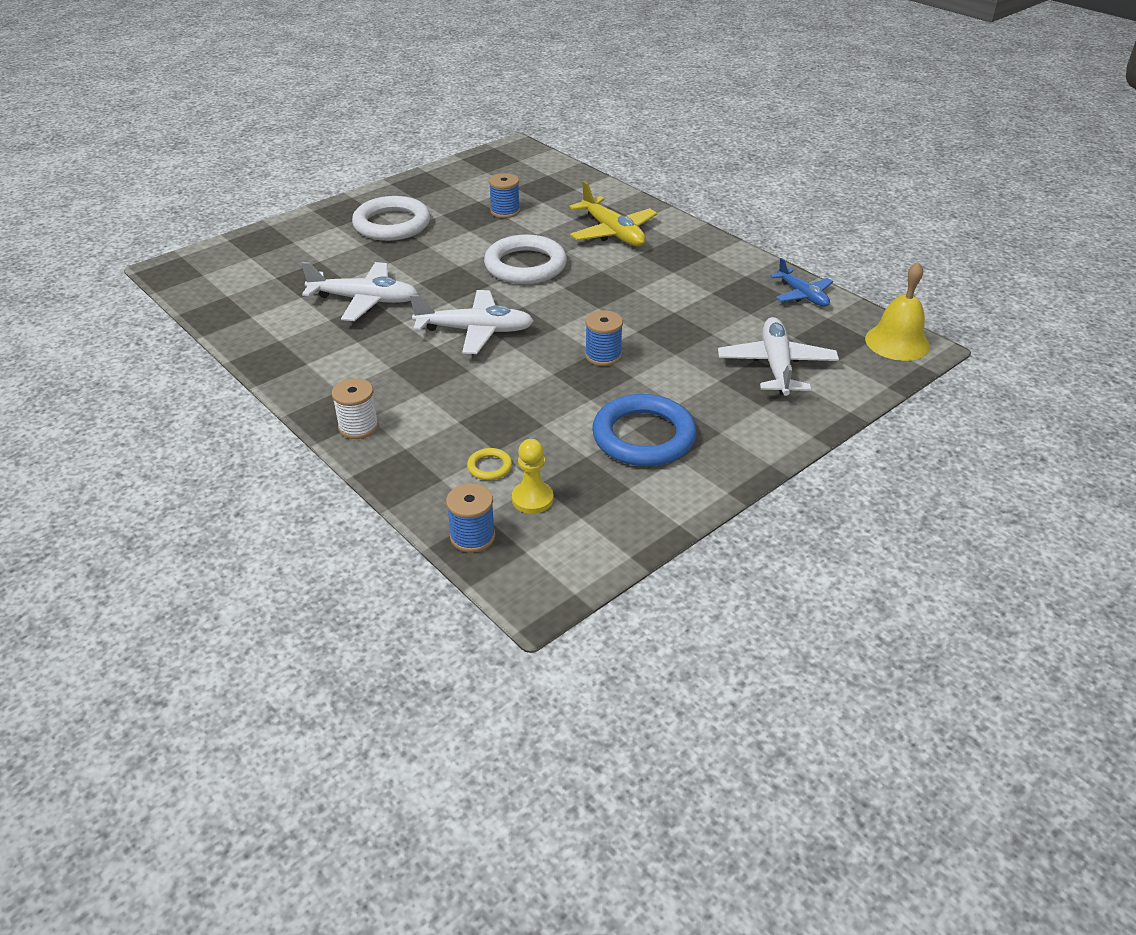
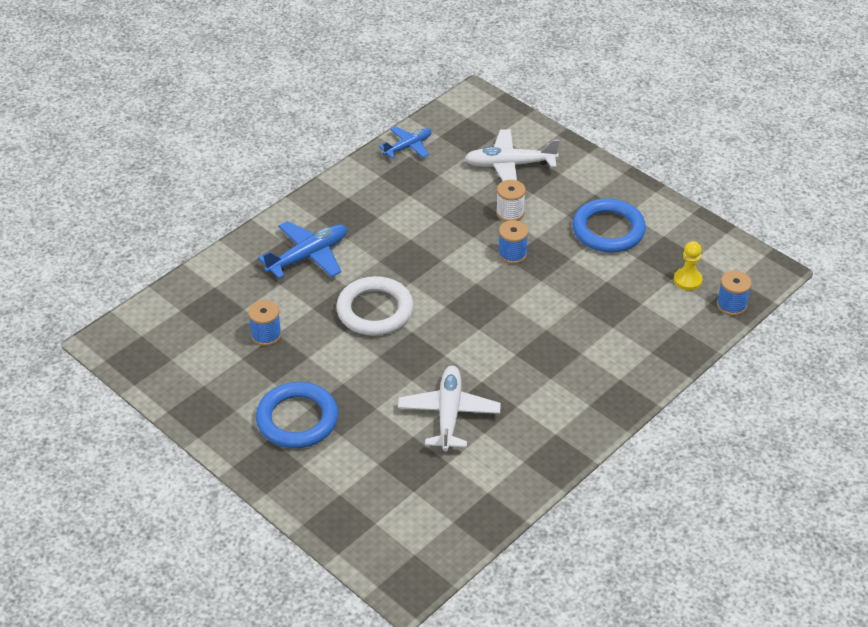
camera: 95 degrees left, 5 degrees up
(358, 427) = (633, 383): white spool -> white spool (510, 213)
(392, 224) = (297, 419): white ring -> blue ring
(475, 331) = (488, 331): white plane -> none
(489, 467) = (660, 304): yellow ring -> none
(613, 233) = (308, 256): yellow plane -> blue plane
(897, 342) = (469, 106): yellow bell -> none

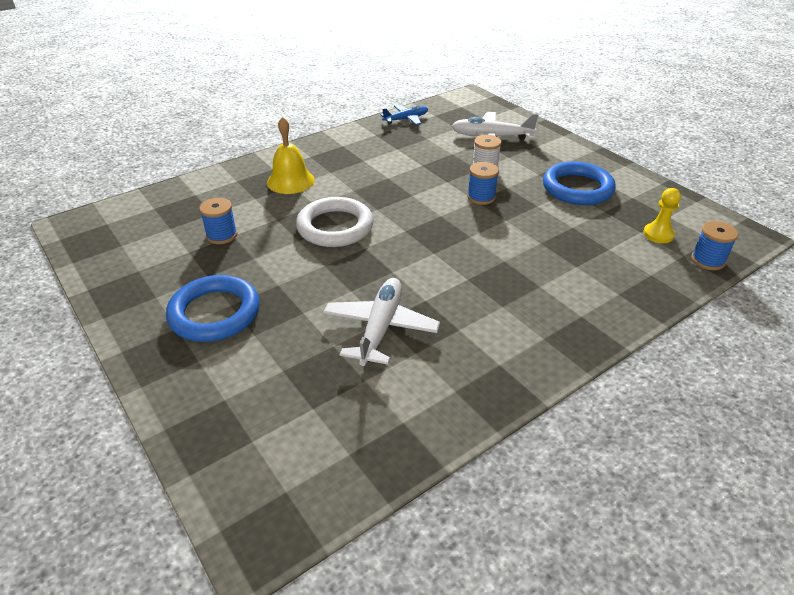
camera: 10 degrees right, 5 degrees down
(308, 256) = (290, 181): blue plane -> yellow bell

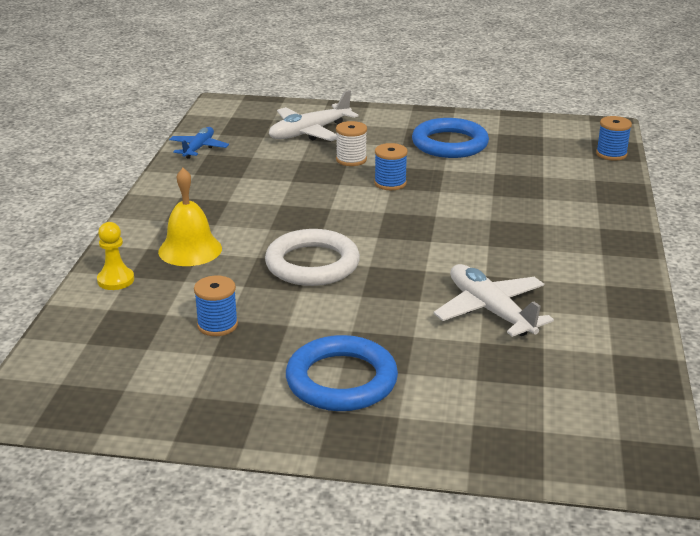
camera: 45 degrees left, 10 degrees down
(658, 234) = (556, 151): yellow pawn -> yellow pawn (116, 280)

